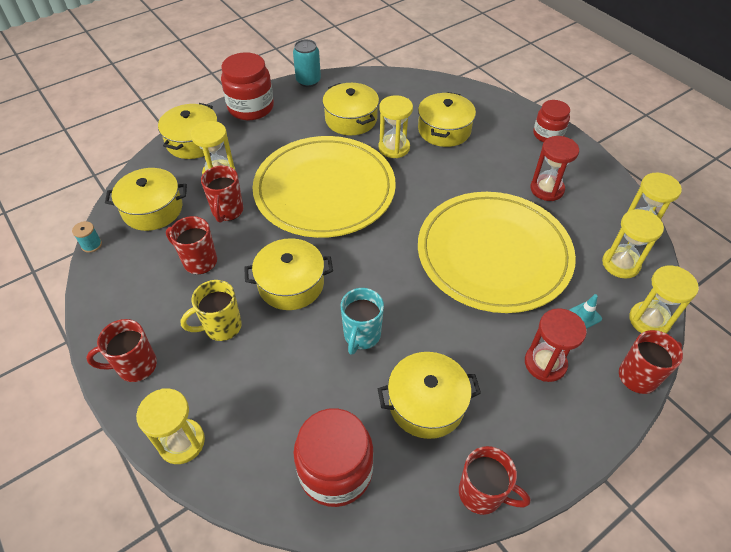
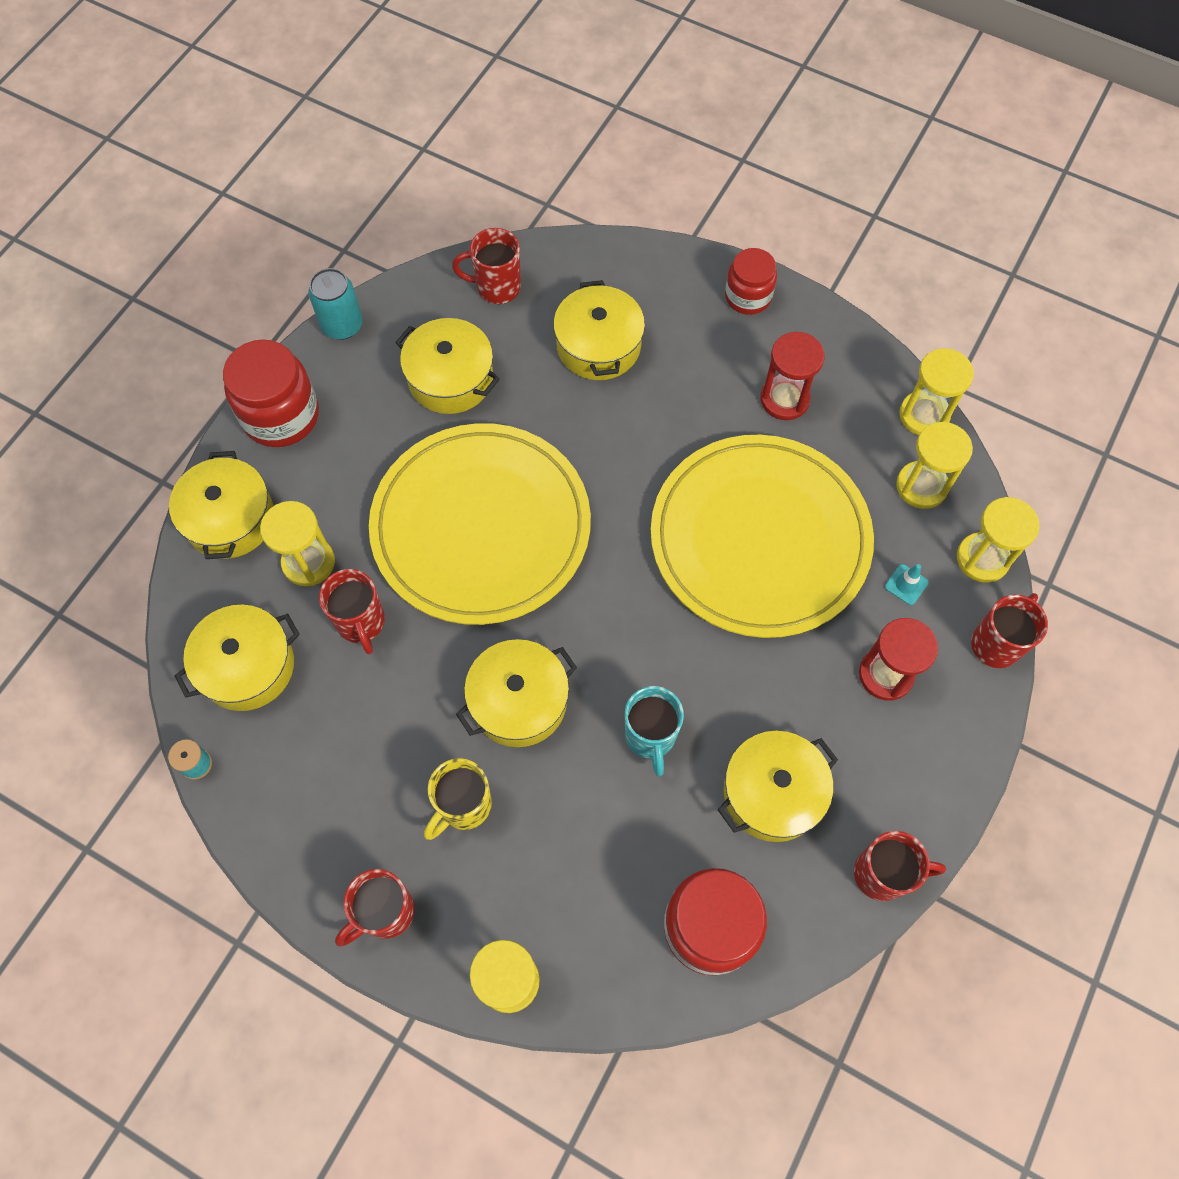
camera: 25 degrees left, 15 degrees up
(199, 261) = (371, 722): red mug -> red mug (497, 287)
(394, 148) = (541, 408): yellow hourglass -> none

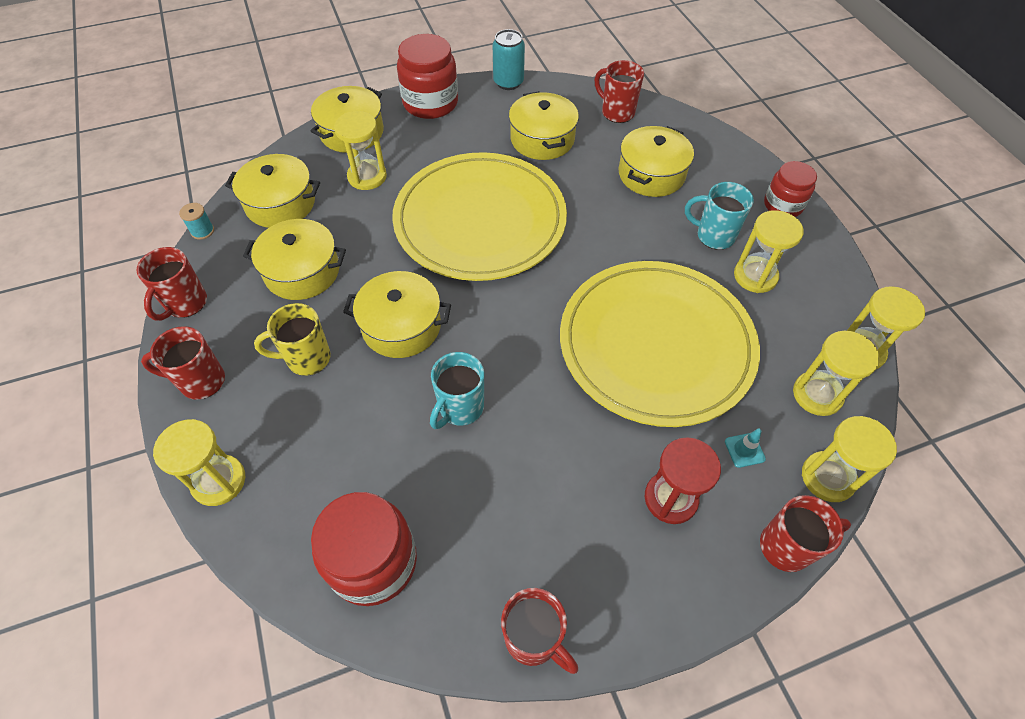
camera: 40 degrees right, 10 degrees down
(361, 623) = (360, 223): red mug -> red mug (185, 304)
(715, 379) = (713, 236): none -> turquoise mug
(772, 793) = (507, 510): yellow pot -> yellow pot (302, 271)
(784, 399) = (755, 276): red hourglass -> yellow hourglass

